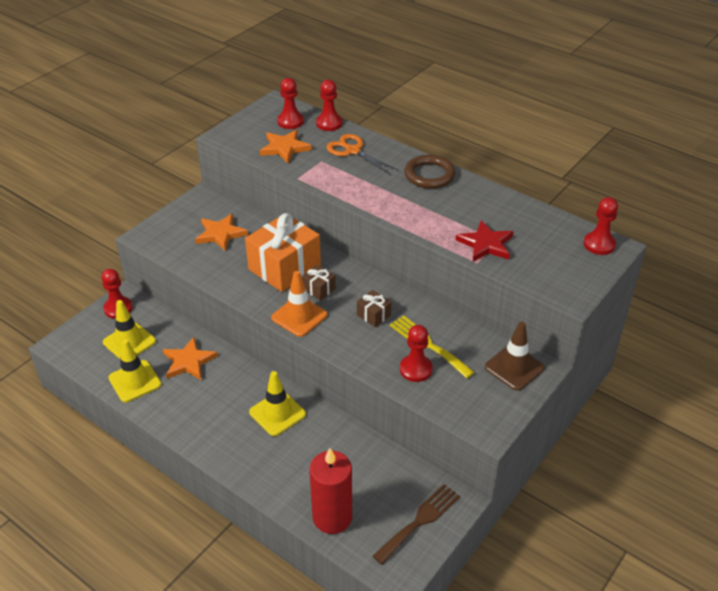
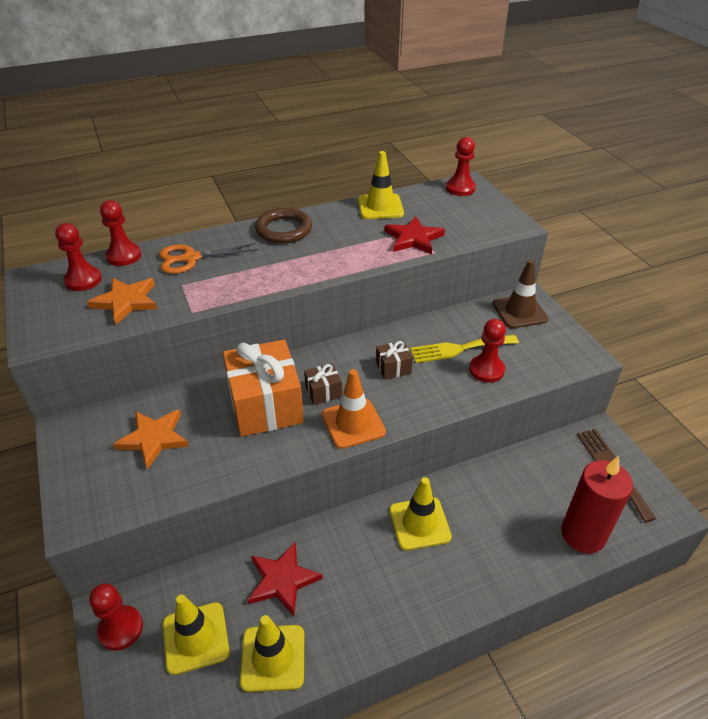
camera: 60 degrees left, 0 degrees up
(188, 361) = (282, 580): orange star -> red star
(515, 210) = (380, 207): none -> yellow traffic cone

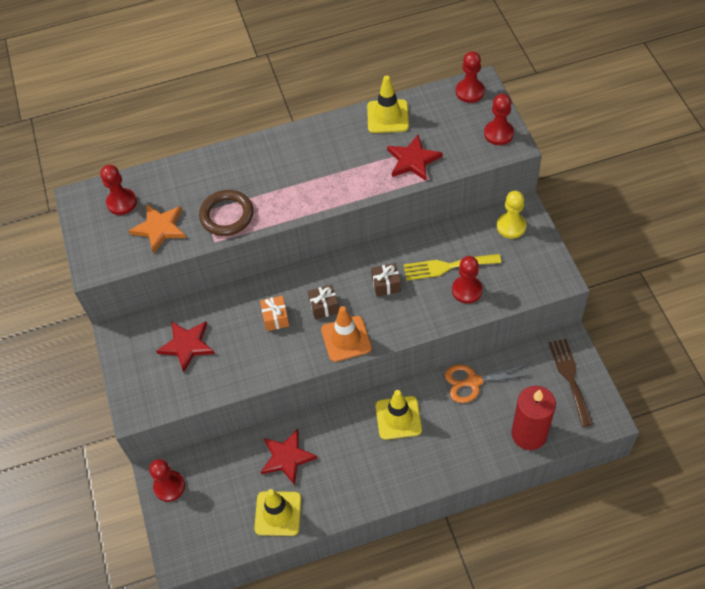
camera: 10 degrees right, 15 degrees up
(124, 256) = (153, 175): red pawn -> red pawn (498, 133)
(154, 438) = (187, 345): orange star -> red star
(191, 258) = (212, 179): orange scissors -> orange scissors (473, 381)
(196, 638) = (223, 496): yellow traffic cone -> none
(265, 405) = (275, 318): orange gift -> orange gift, size x0.45
(284, 229) = (295, 145): brown ring -> brown ring (227, 215)
(519, 311) = (511, 226): brown traffic cone -> yellow pawn

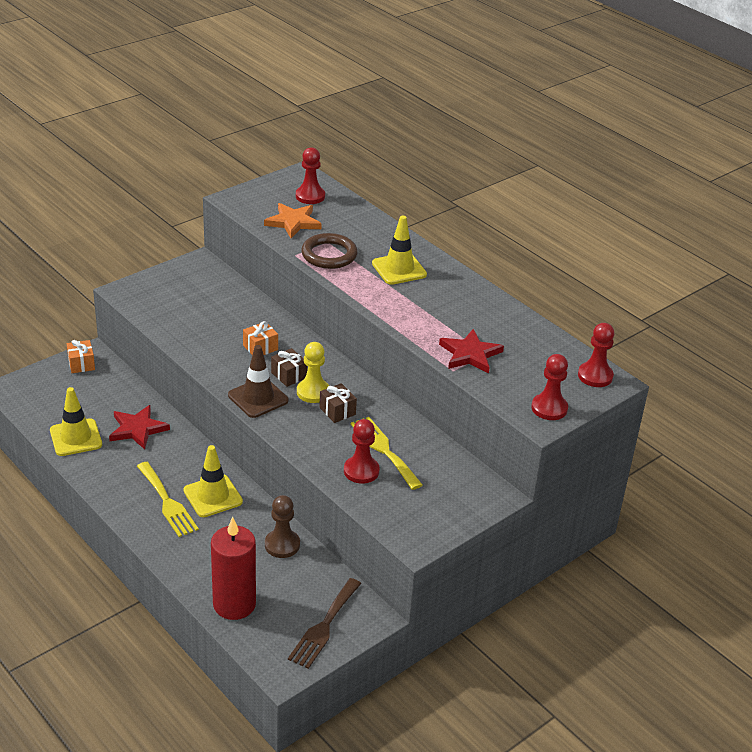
camera: 60 degrees right, 20 degrees down
(169, 486) = (81, 364): red pawn -> orange gift
(187, 345) = (205, 302): red star -> none
(346, 339) = (258, 398): orange traffic cone -> brown traffic cone
(387, 116) = (517, 326): yellow traffic cone -> yellow traffic cone (399, 269)
(393, 455) = (167, 502): none -> yellow fork
(473, 381) = (282, 545): orange scissors -> brown pawn
(511, 226) = (468, 489): yellow pawn -> yellow pawn (313, 392)
(570, 378) = (324, 626): brown fork -> brown fork turned 150 degrees clockwise

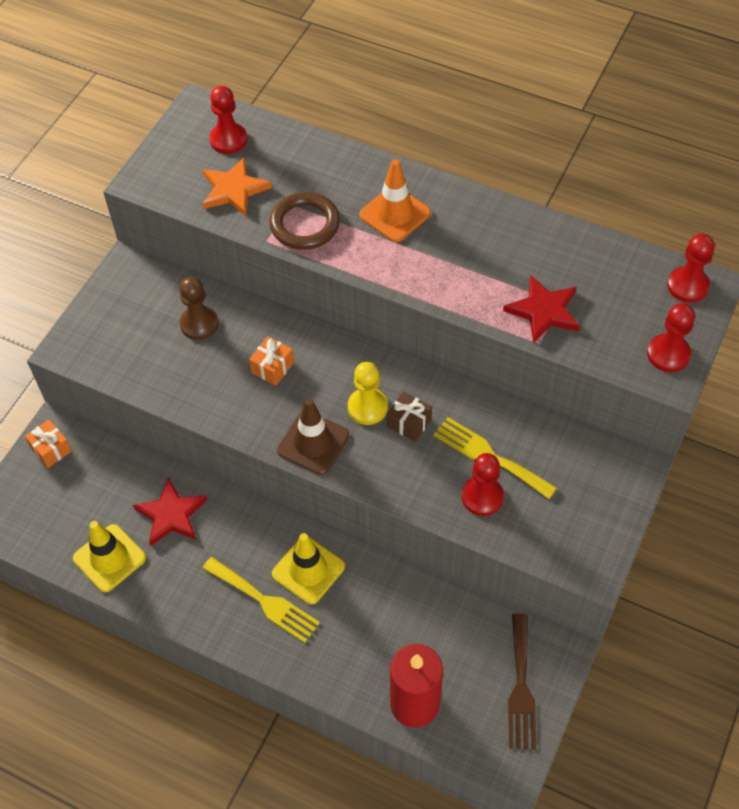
camera: 20 degrees left, 20 degrees up
(282, 545) = (418, 601): brown pawn -> brown pawn (199, 324)
(289, 375) = (327, 394): brown gift -> none
(399, 269) = (395, 214): yellow traffic cone -> orange traffic cone

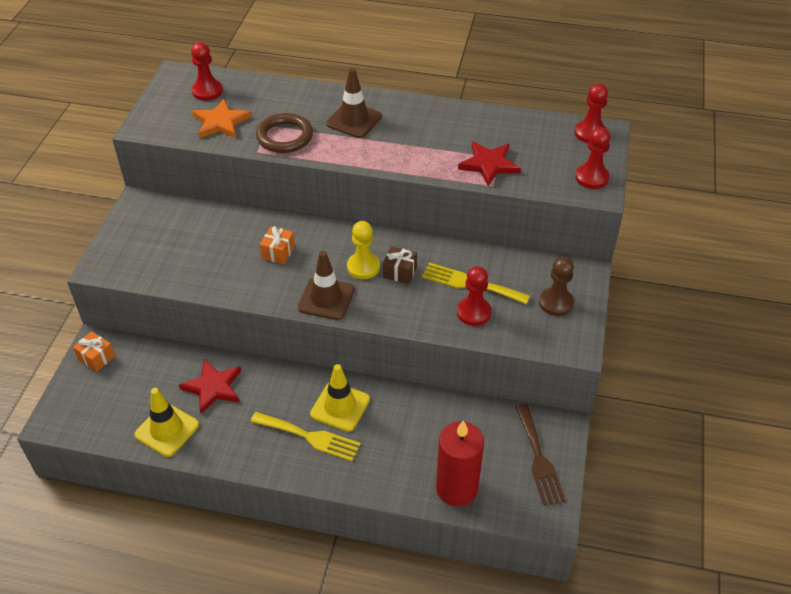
camera: 15 degrees left, 10 degrees down
(199, 324) = (209, 232): brown pawn -> brown pawn (556, 303)
(395, 214) = (354, 120): orange traffic cone -> brown traffic cone

